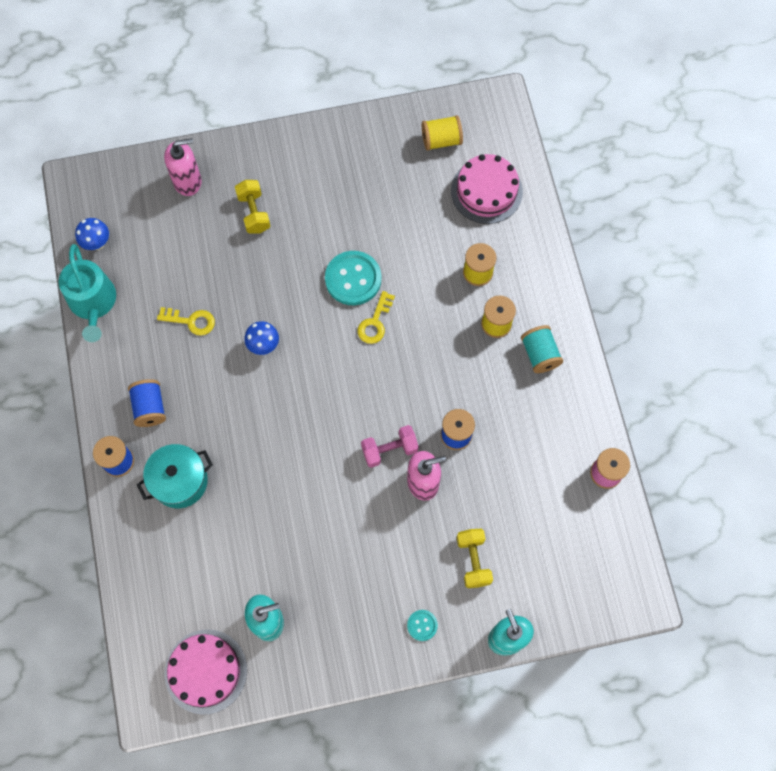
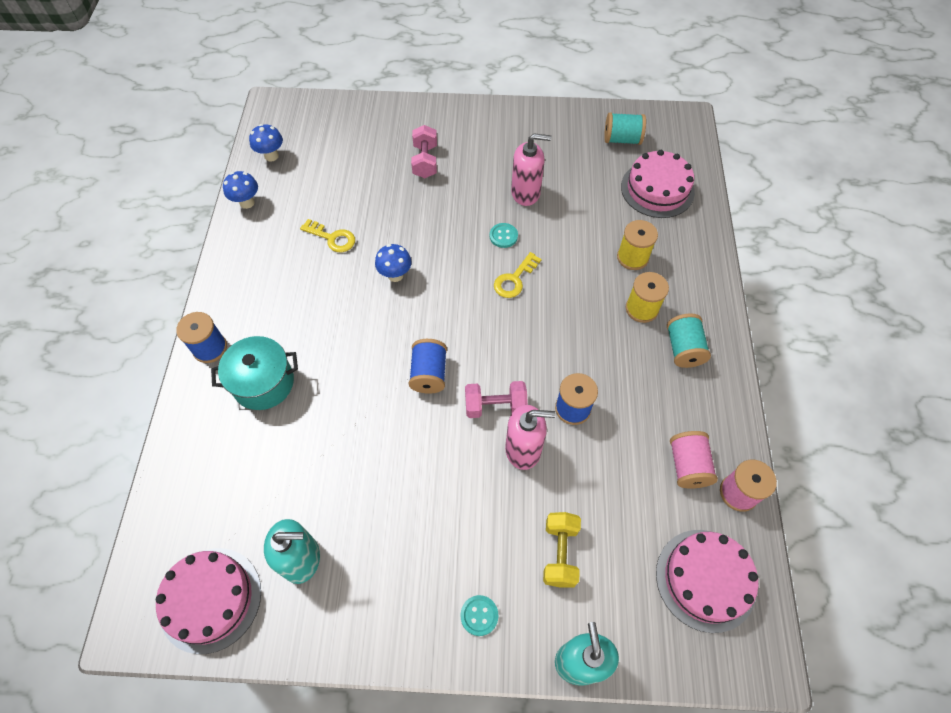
camera: 15 degrees right, 10 degrees down
(93, 303) = (247, 202): turquoise watering can -> blue mushroom
(150, 408) = (262, 305): blue spool -> blue spool (429, 374)
(187, 181) = (373, 125): pink soap dispenser -> pink soap dispenser (526, 193)
(254, 213) = (425, 161): yellow dumbbell -> pink dumbbell
(353, 279) = (503, 236): turquoise button -> turquoise button, size x0.49
(441, 140) = (622, 139): yellow spool -> turquoise spool
(561, 460) = (687, 465): none -> pink spool
(591, 550) = (705, 579): none -> pink cake

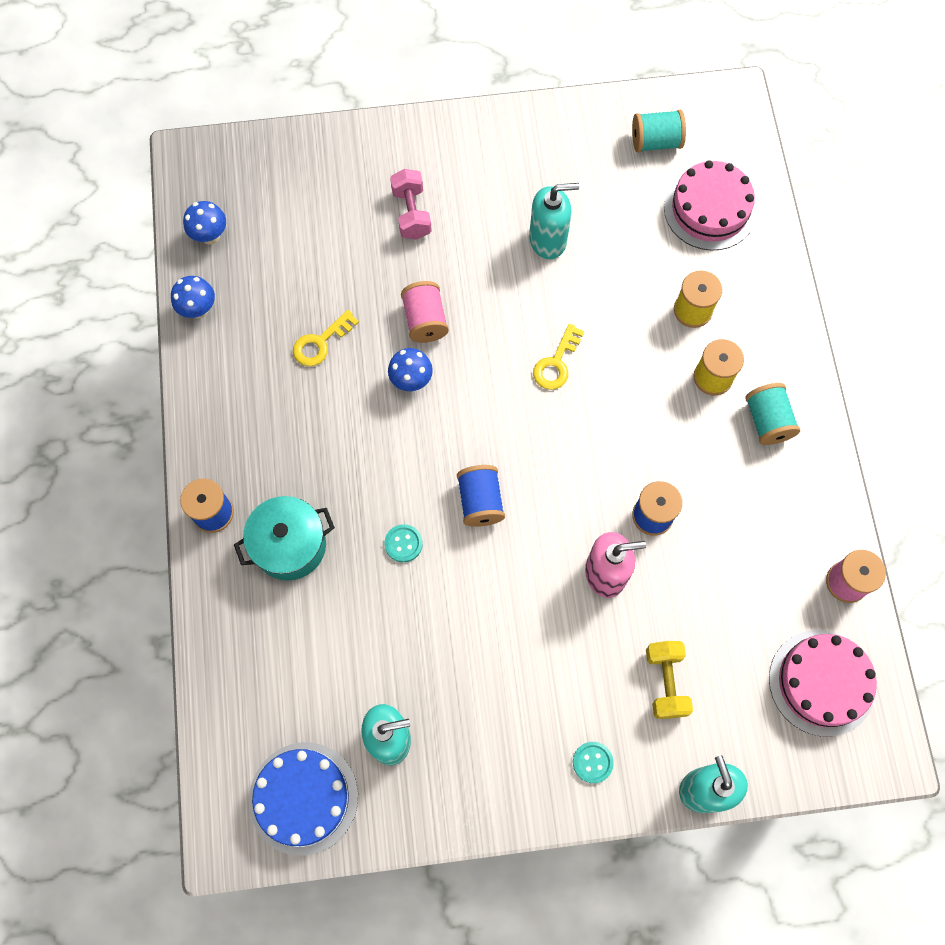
camera: 10 degrees left, 10 degrees up
(210, 599) = (303, 798): pink cake -> blue cake
(332, 238) = (321, 342): yellow key -> yellow key turned 120 degrees clockwise
(495, 406) = (564, 528): pink dumbbell -> none
(503, 236) = (532, 306): turquoise button -> turquoise button (403, 543)
(526, 193) = (548, 240): pink soap dispenser -> turquoise soap dispenser
(687, 465) = (788, 561): pink spool -> pink spool (425, 320)

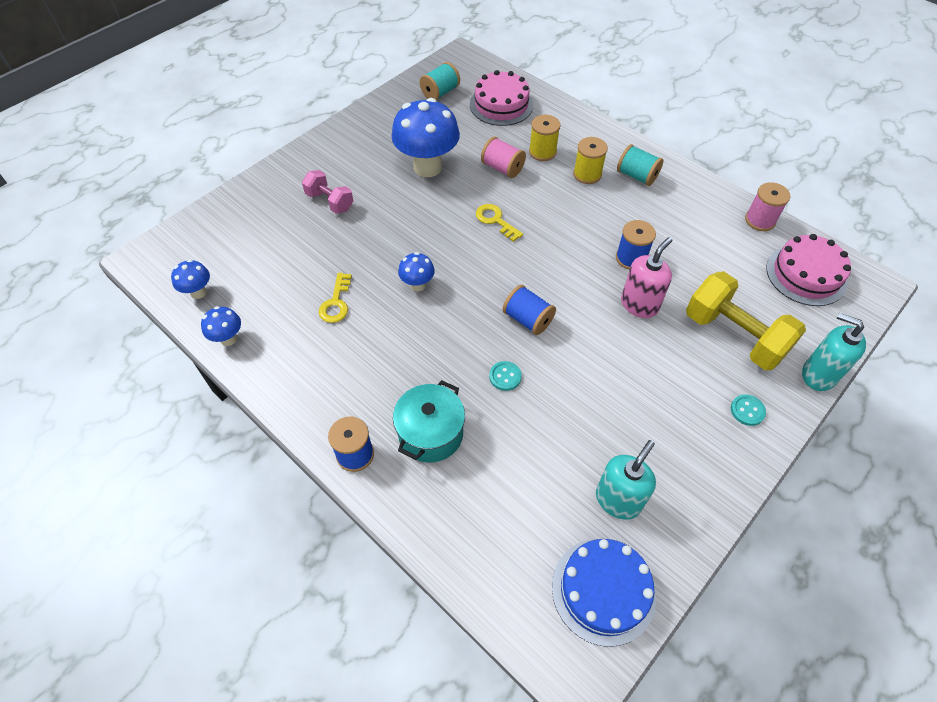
camera: 40 degrees left, 15 degrees down
(425, 320) = (394, 249): pink spool -> pink spool (502, 168)
(548, 240) = (427, 167): turquoise soap dispenser -> blue mushroom
(556, 363) = (495, 220): yellow key -> yellow key turned 150 degrees clockwise
(665, 682) = (734, 335): yellow dumbbell -> yellow dumbbell, size x1.76

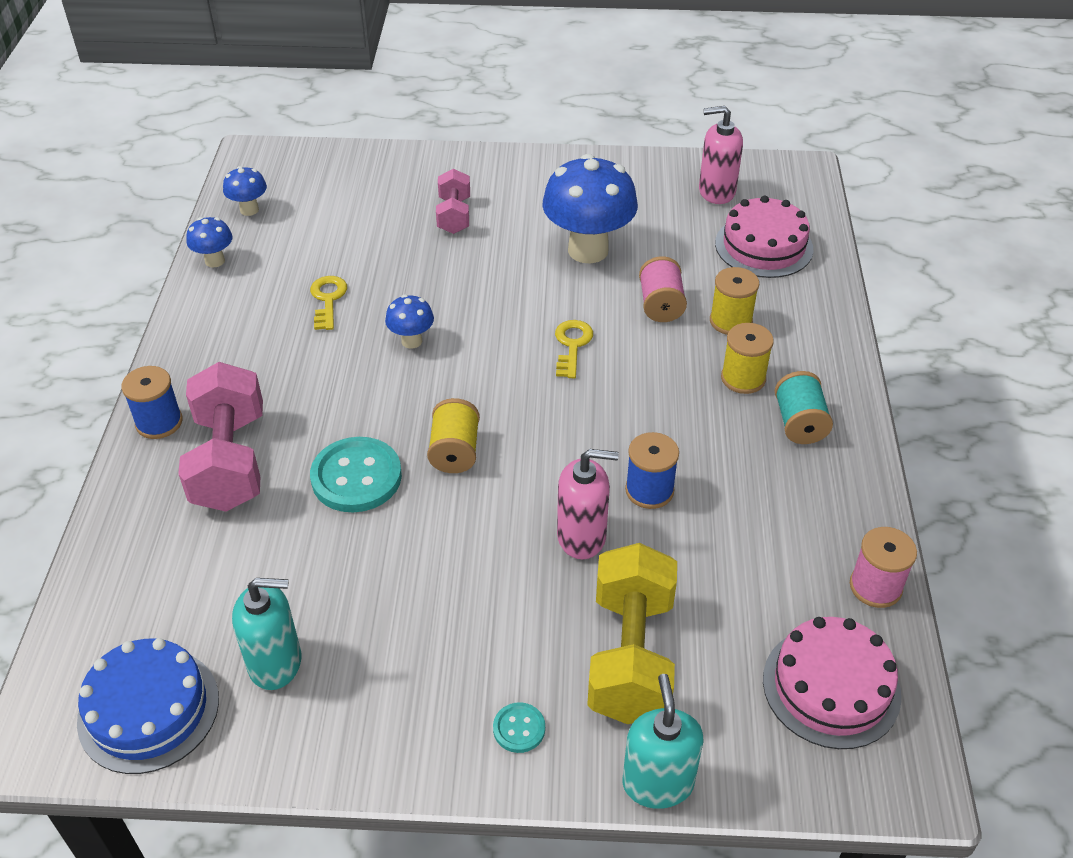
camera: 50 degrees right, 10 degrees down
(336, 302) = (328, 300): yellow key -> yellow key turned 120 degrees clockwise
(430, 433) = (230, 461): turquoise pot -> pink dumbbell
(440, 93) = (716, 192): turquoise spool -> pink soap dispenser
(505, 376) = (356, 477): turquoise button -> turquoise button, size x2.04
(528, 319) = (455, 451): blue spool -> yellow spool

